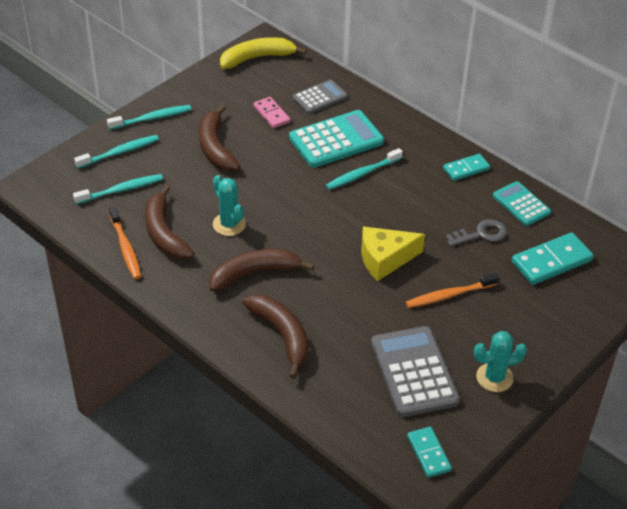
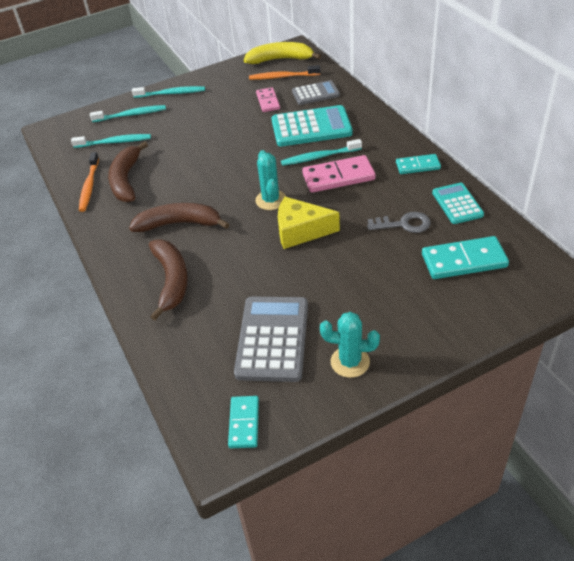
camera: 25 degrees right, 0 degrees up
(215, 147) = (207, 121): brown banana -> none
(229, 224) = (182, 181): turquoise cactus -> turquoise cactus (271, 200)
(393, 193) = (338, 177): none -> pink domino
(449, 295) = (344, 274): orange toothbrush -> orange toothbrush (283, 77)

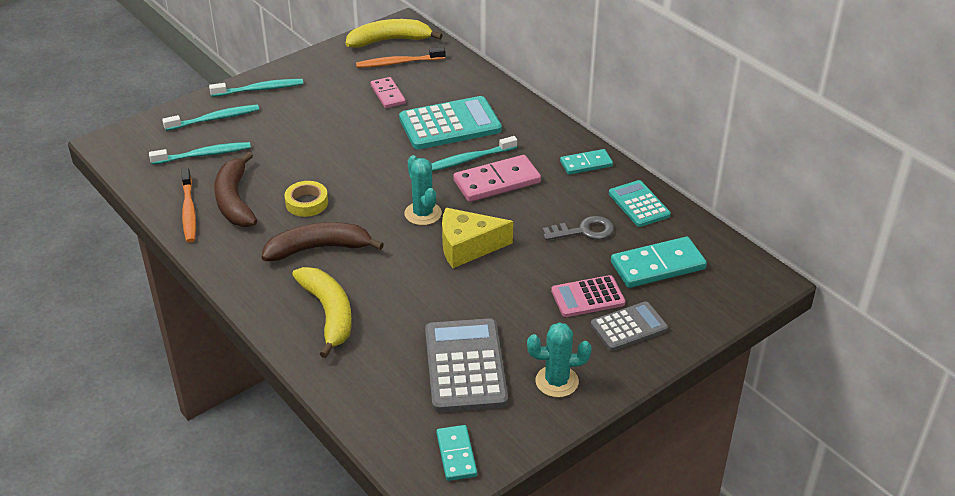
camera: 15 degrees left, 5 degrees down
(171, 280) = (328, 314): brown banana -> yellow banana
(181, 185) = (306, 203): none -> yellow tape
(315, 93) = (445, 82): grey calculator -> grey calculator (629, 327)
(394, 284) = (587, 297): none -> pink calculator

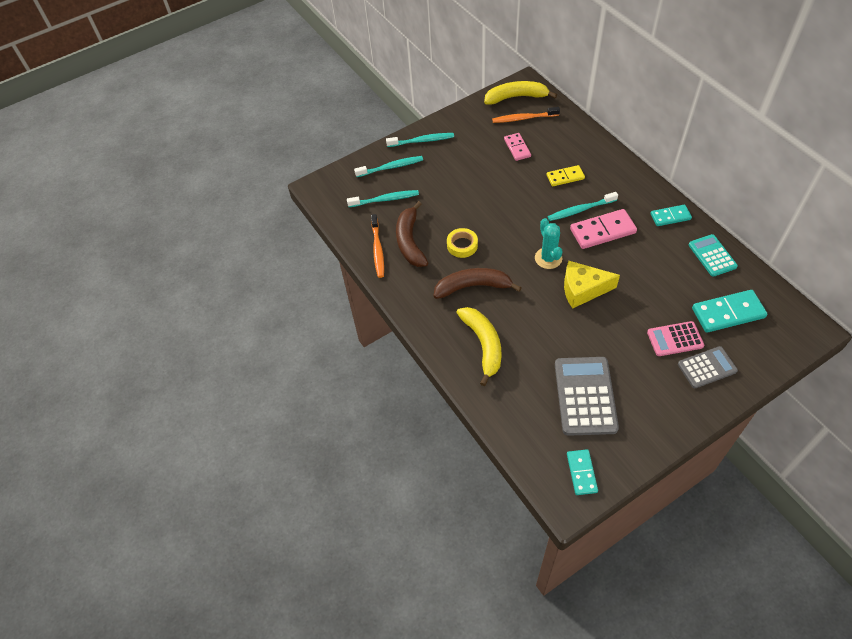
camera: 10 degrees right, 15 degrees up
(450, 124) = (565, 177): turquoise calculator -> yellow domino
(557, 381) = (653, 413): turquoise cactus -> none
(584, 231) = (670, 278): grey key -> none

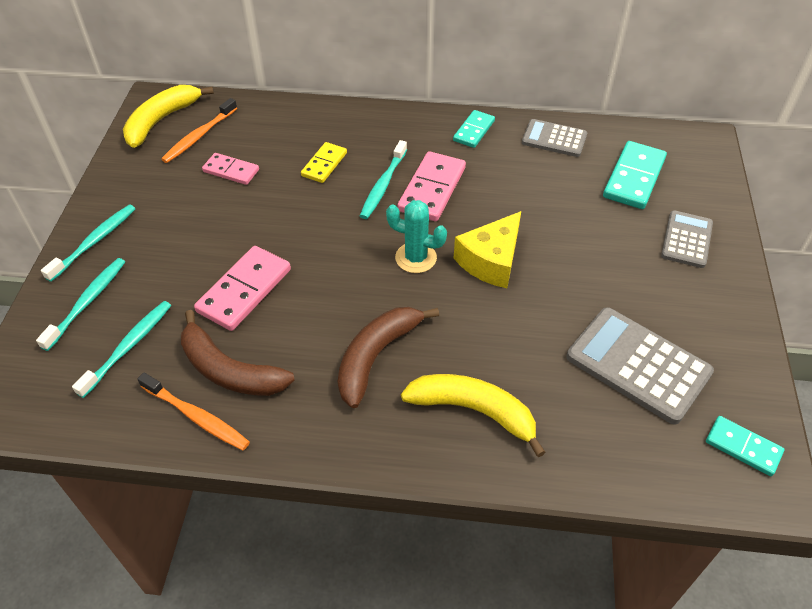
camera: 55 degrees left, 5 degrees down
(455, 211) = (244, 290): none -> pink domino
(462, 245) = (302, 321): yellow tape -> none
(675, 339) = (629, 237): pink calculator -> none
(712, 256) = (554, 139): turquoise calculator -> grey calculator

